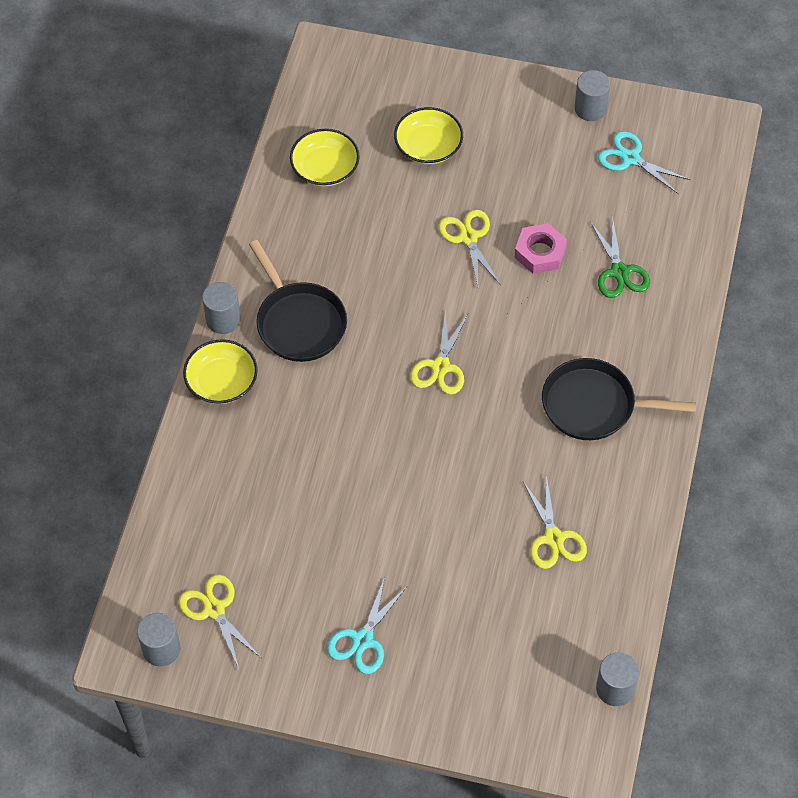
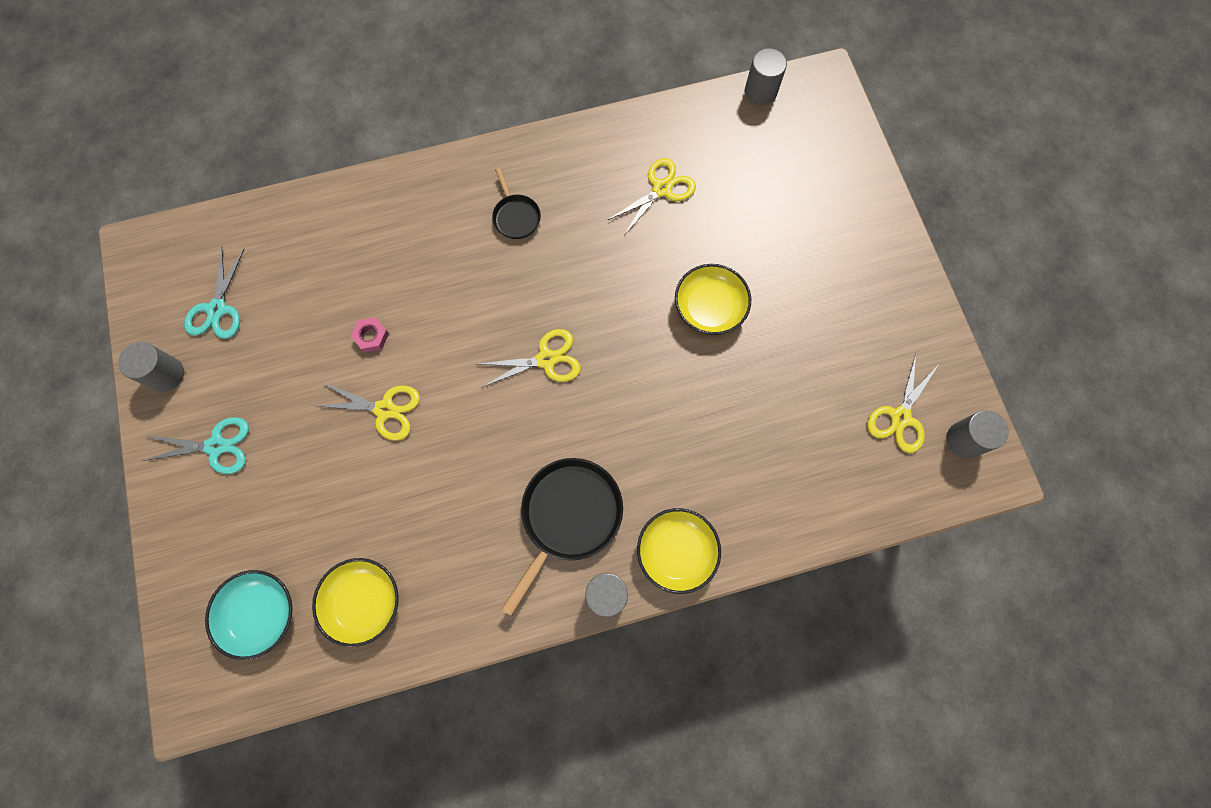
camera: 120 degrees left, 15 degrees up
(359, 106) = (260, 613): none -> turquoise bowl
(363, 640) = (844, 284): turquoise scissors -> turquoise scissors (216, 446)
(428, 147) = (285, 508): yellow bowl -> yellow bowl (709, 307)
(468, 237) = (385, 409): yellow scissors -> yellow scissors turned 120 degrees counterclockwise
(540, 253) = (371, 336): pink nut -> pink nut, size x0.63
(594, 405) = (516, 216): black pan -> black pan, size x0.54
(619, 272) = (360, 259): green scissors -> none

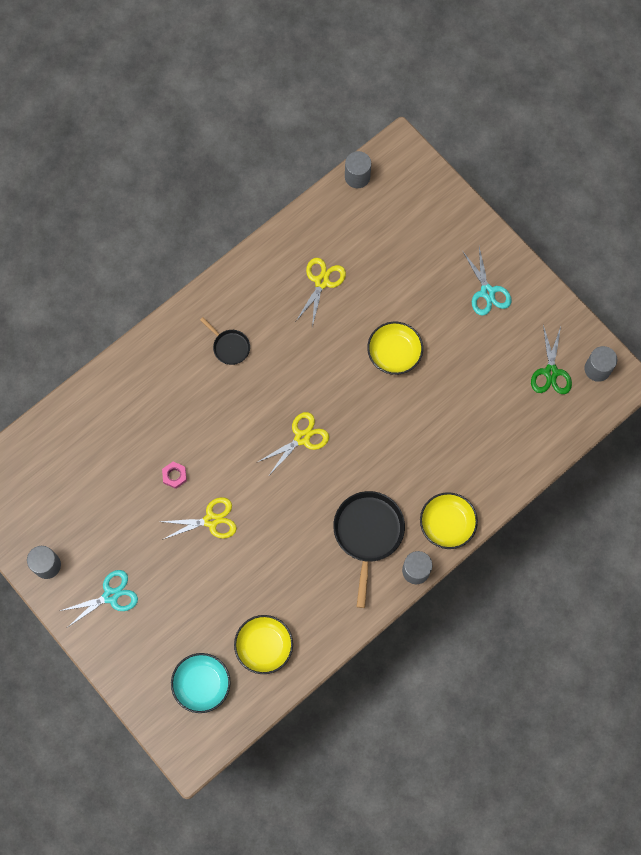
camera: 25 degrees left, 0 degrees up
(217, 309) = (56, 505): turquoise scissors -> turquoise scissors (487, 292)
(900, 417) = (551, 372): yellow scissors -> green scissors

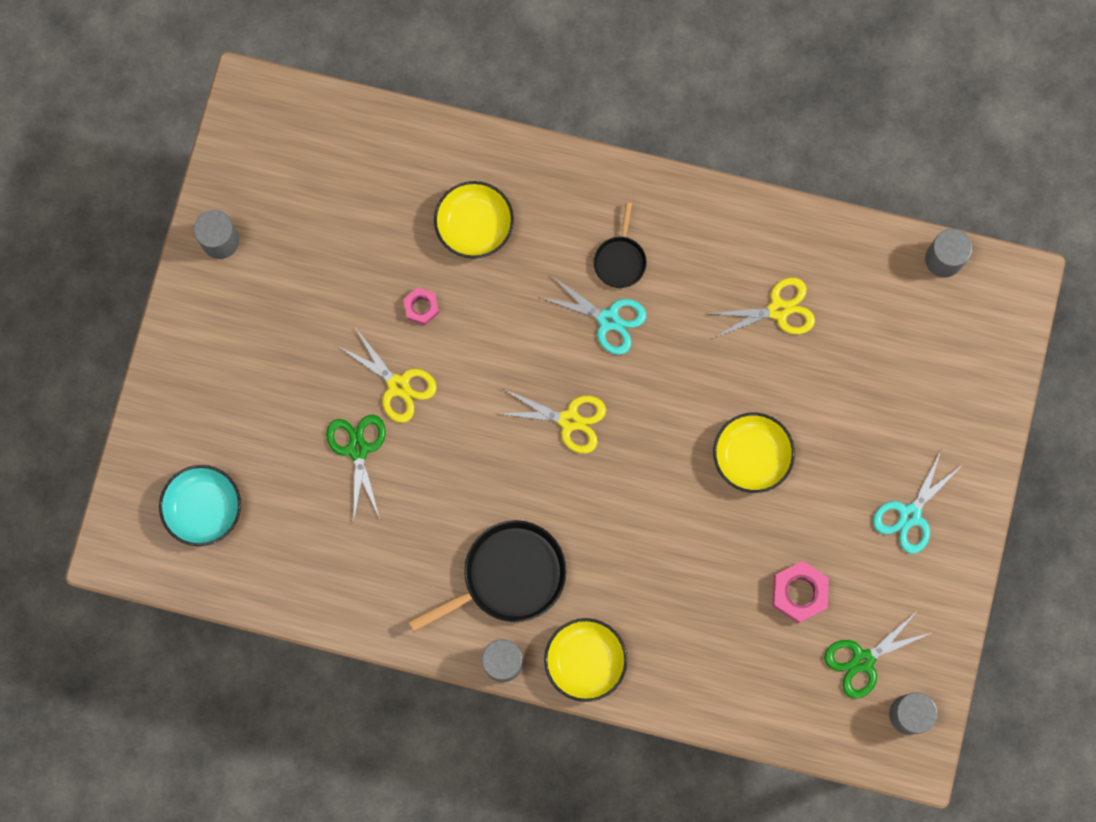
camera: 55 degrees right, 5 degrees up
(110, 596) = (234, 335): turquoise scissors -> turquoise scissors (608, 320)
(232, 569) = (358, 449): none -> green scissors
(264, 646) = (294, 548): yellow bowl -> yellow bowl (474, 225)
(489, 380) = (799, 592): none -> pink nut

